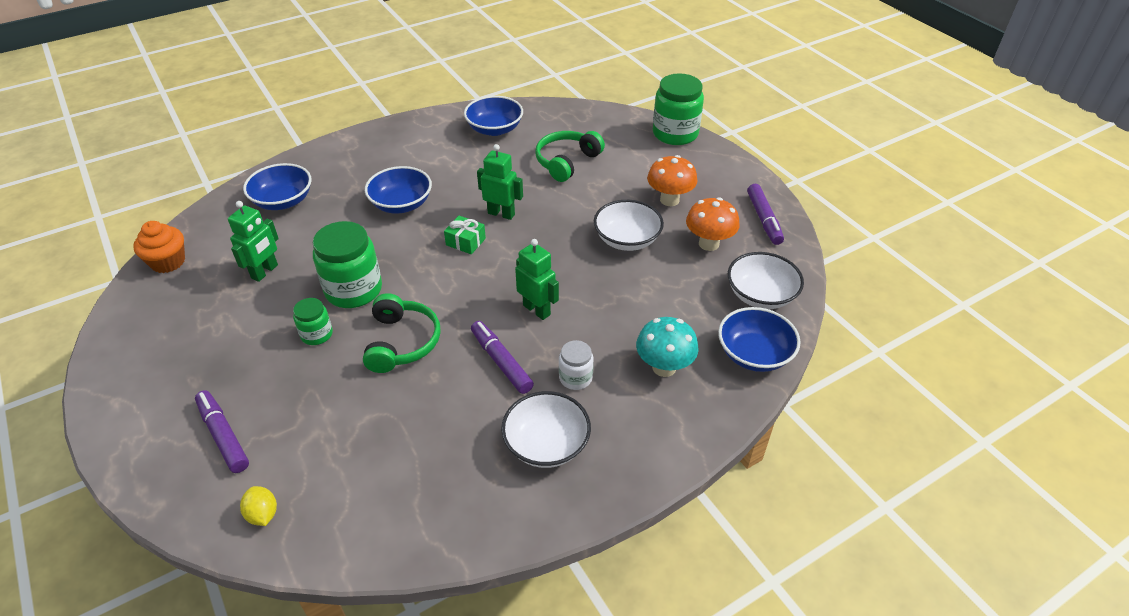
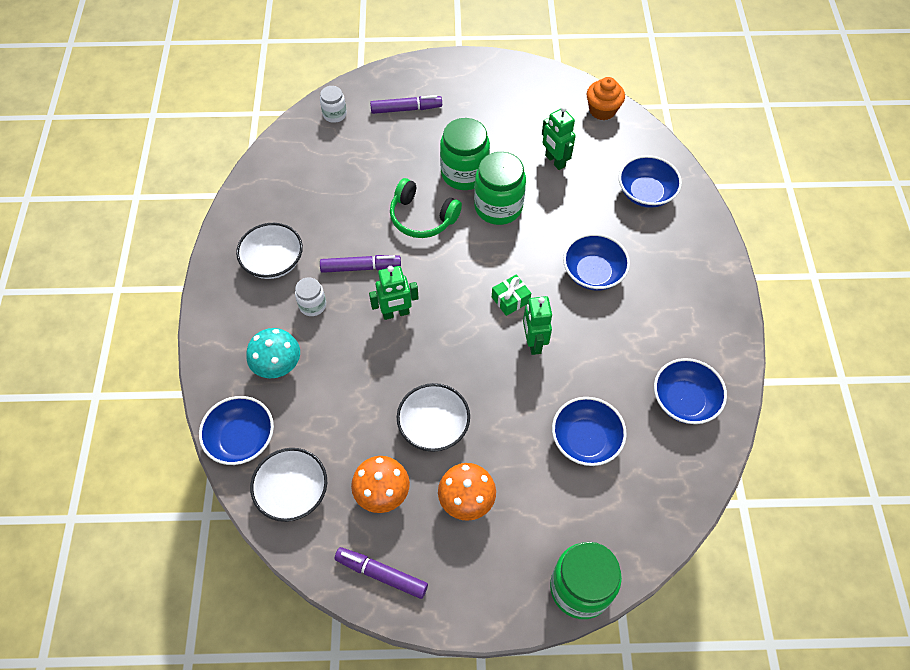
camera: 120 degrees right, 15 degrees up
(263, 514) = (334, 114): yellow lemon -> white jar
(316, 334) = (464, 173): green jar -> green jar, size x1.89
(501, 214) = (533, 343): green robot -> green robot turned 120 degrees clockwise
(567, 162) = (585, 440): green headphones -> blue bowl

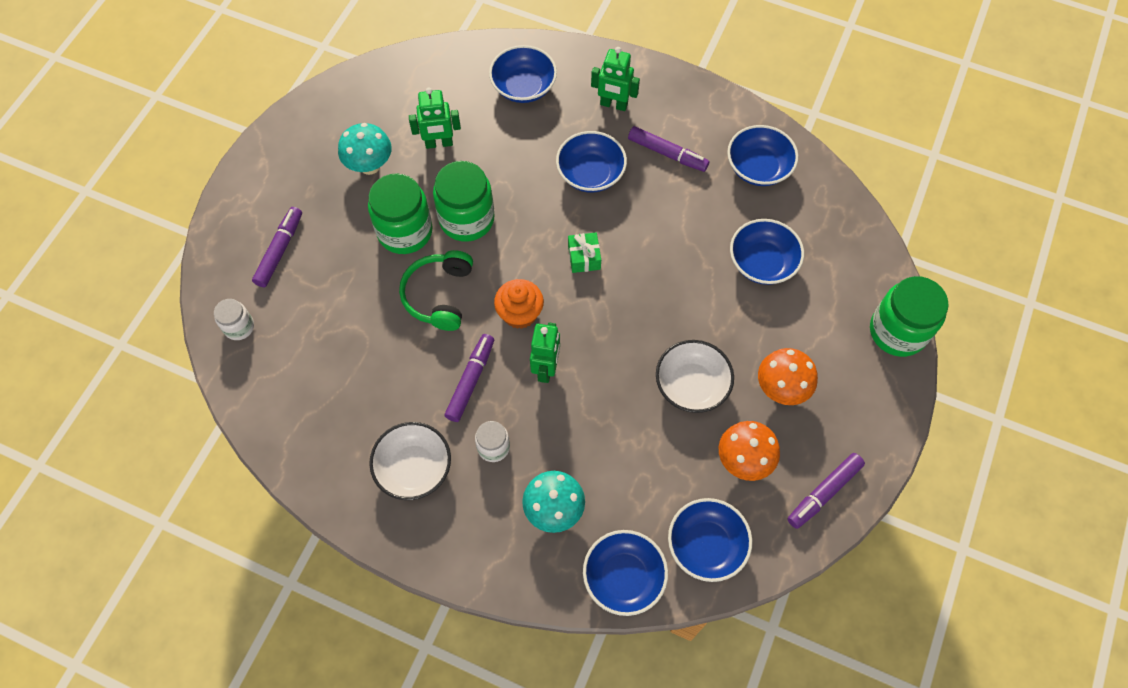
camera: 65 degrees left, 5 degrees up
(293, 492) = (706, 545): white bowl -> blue bowl
(422, 217) = (439, 295): green headphones -> green headphones turned 135 degrees clockwise
(507, 128) = (370, 165): none -> turquoise mushroom
(533, 343) = (642, 259): green robot -> green robot (613, 105)
(602, 110) = (400, 73): orange cupcake -> orange cupcake (520, 313)
(650, 322) = (667, 154): none -> purple marker

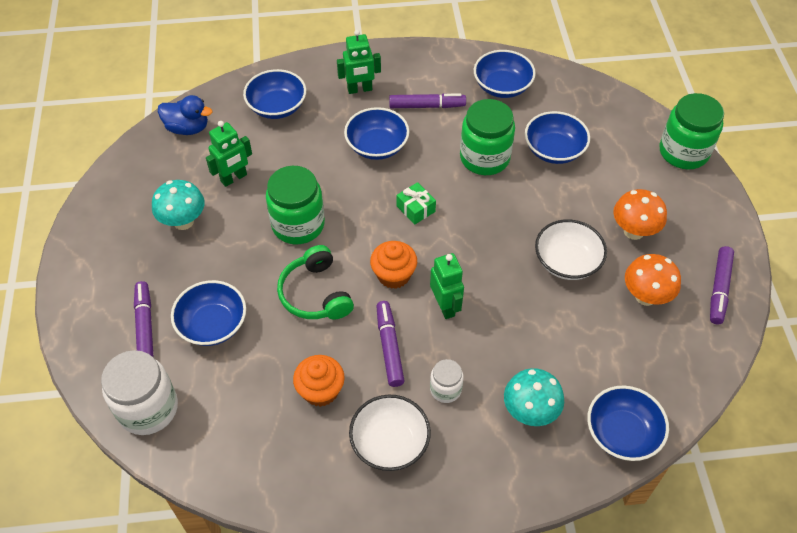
camera: 30 degrees left, 10 degrees down
(239, 327) = (148, 408): white jar -> white jar, size x1.89
(386, 388) = (320, 390): none -> orange cupcake
(405, 231) = (250, 258): green jar -> green jar (484, 158)
(429, 71) = (188, 128): none -> blue duck
(706, 545) = (665, 373): blue bowl -> blue bowl (213, 324)

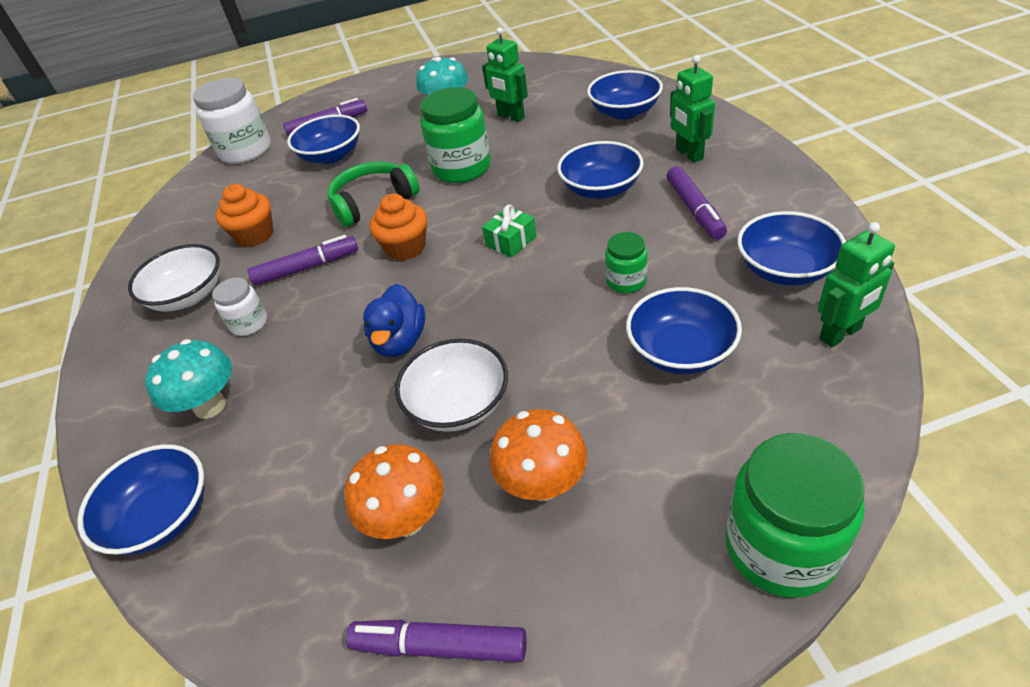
camera: 85 degrees right, 10 degrees down
(188, 128) = (565, 76): blue duck -> blue duck (400, 341)
(445, 306) = (365, 298): green robot -> green robot (840, 334)
(484, 158) = (626, 281): green jar -> green jar, size x0.53

